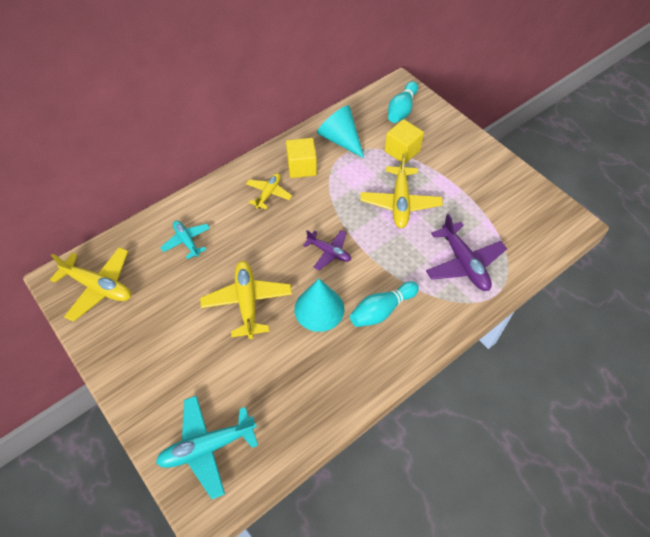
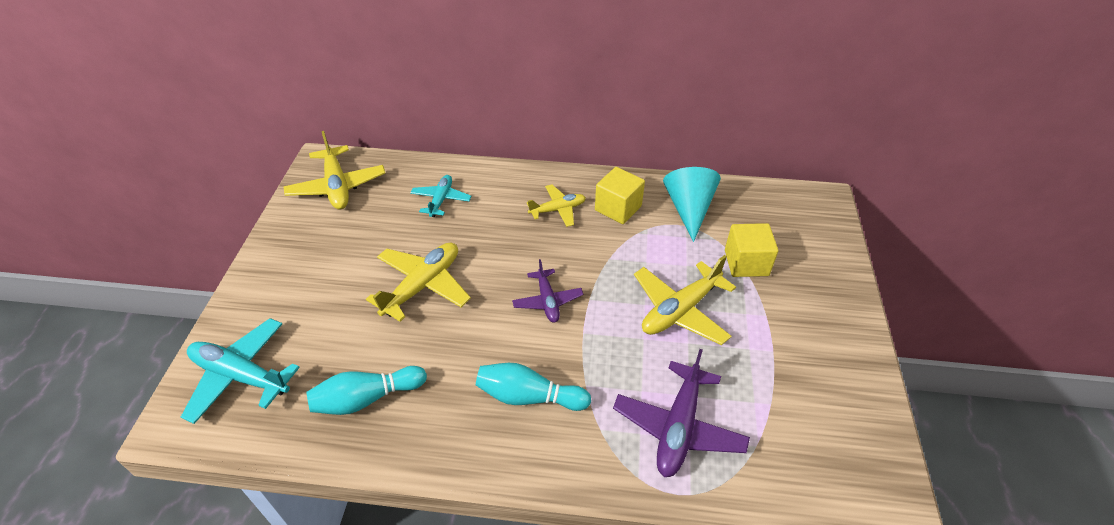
camera: 45 degrees right, 10 degrees down
(319, 309) = (473, 344): turquoise cone -> none
(401, 110) = (796, 224): turquoise bowling pin -> turquoise bowling pin (367, 398)

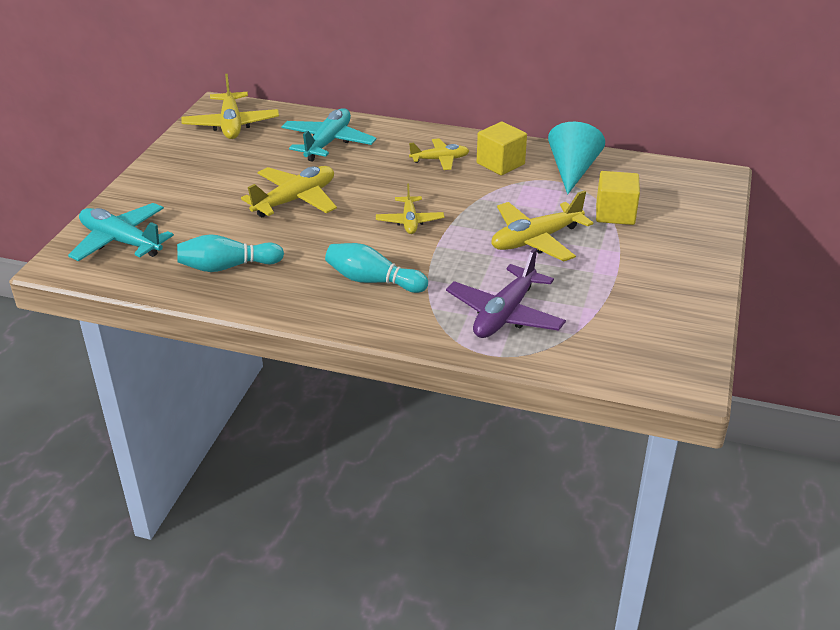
camera: 10 degrees right, 10 degrees down
(441, 200) = (328, 143): turquoise plane -> turquoise plane, size x1.62
(547, 301) = (409, 221): purple plane -> yellow plane

